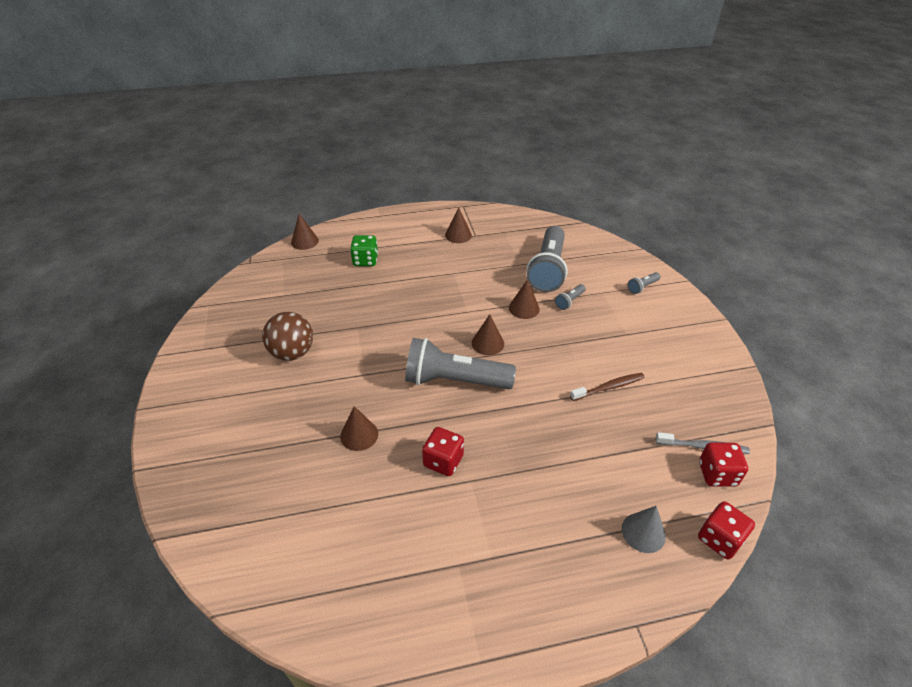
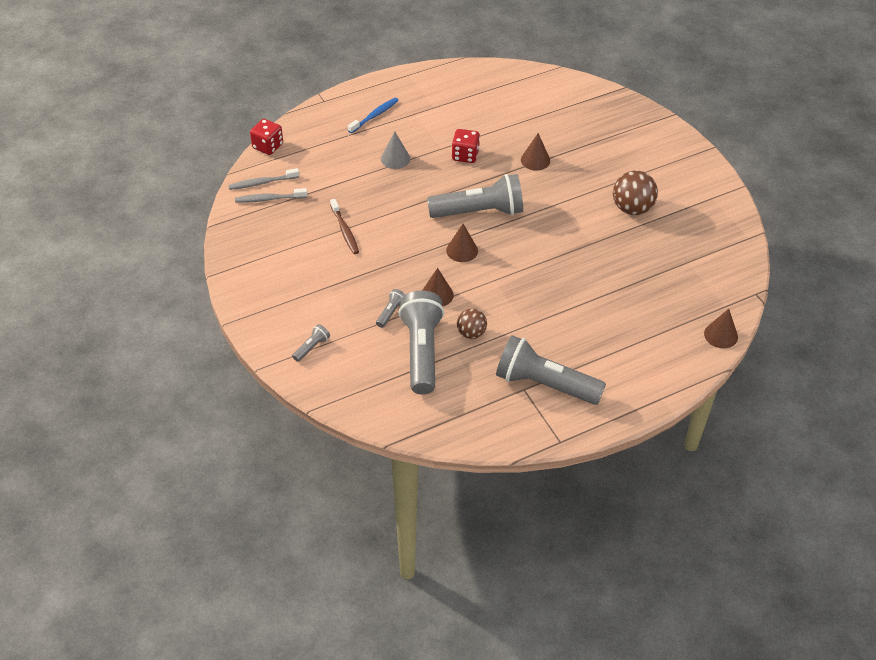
camera: 165 degrees right, 5 degrees up
(365, 260) = (633, 322): green dice -> none
(458, 235) = (545, 384): brown cone -> grey flashlight
(502, 275) = (471, 333): none -> brown ball
(554, 567) = (374, 115): none -> blue toothbrush
(609, 387) = (345, 231): brown toothbrush -> brown toothbrush turned 75 degrees counterclockwise
(643, 532) = (318, 141): grey cone -> grey cone (395, 158)
(717, 474) = (262, 183): red dice -> grey toothbrush

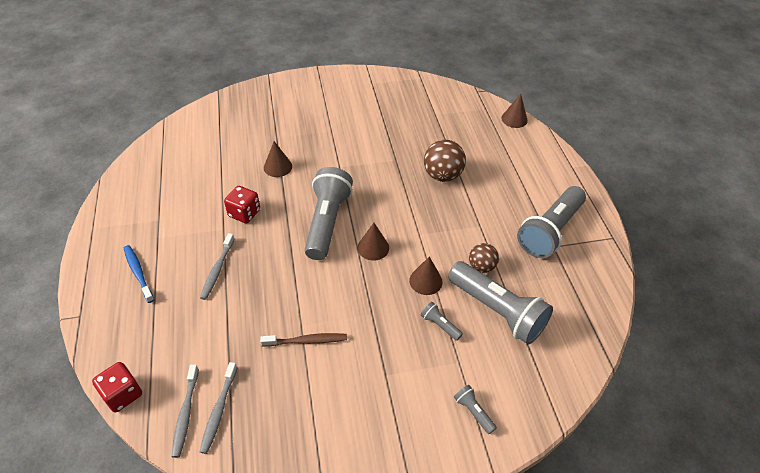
camera: 75 degrees left, 0 degrees up
(395, 158) = (217, 270): grey cone -> grey toothbrush
(422, 351) = (497, 311): grey flashlight -> grey flashlight turned 150 degrees counterclockwise
(632, 208) = (365, 126): brown ball -> brown ball (442, 175)

